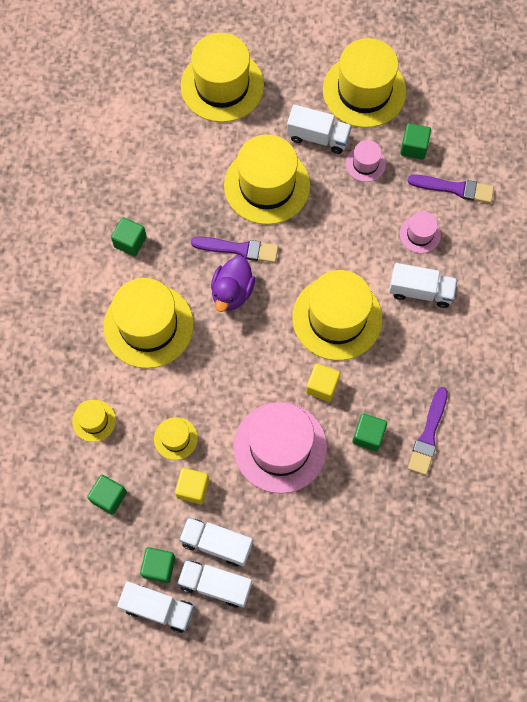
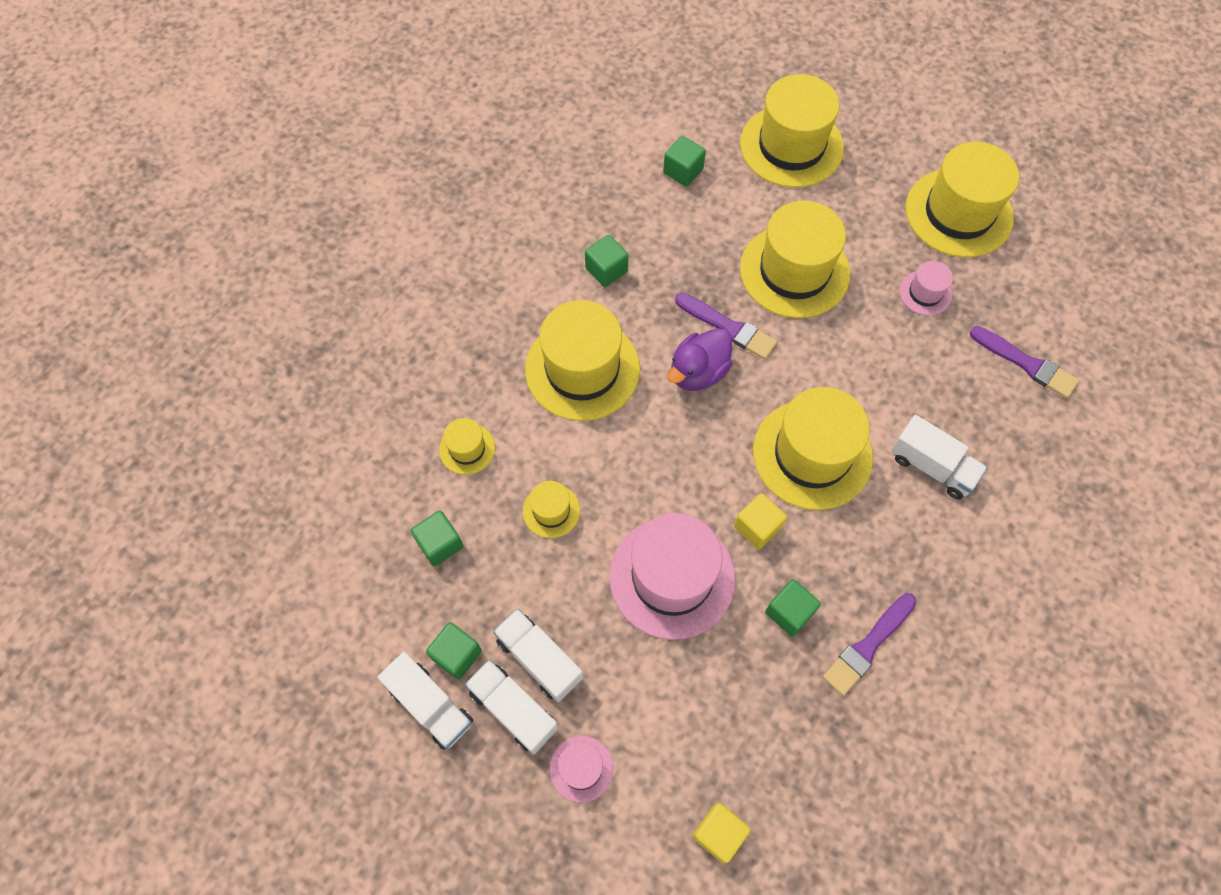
camera: 25 degrees right, 5 degrees down
(193, 488) = (543, 579): yellow cube -> yellow cube (719, 833)
(318, 137) = (880, 242): white truck -> none
(413, 147) = (993, 297): green cube -> green cube (683, 171)
(420, 234) = (959, 399): pink hat -> pink hat (581, 768)

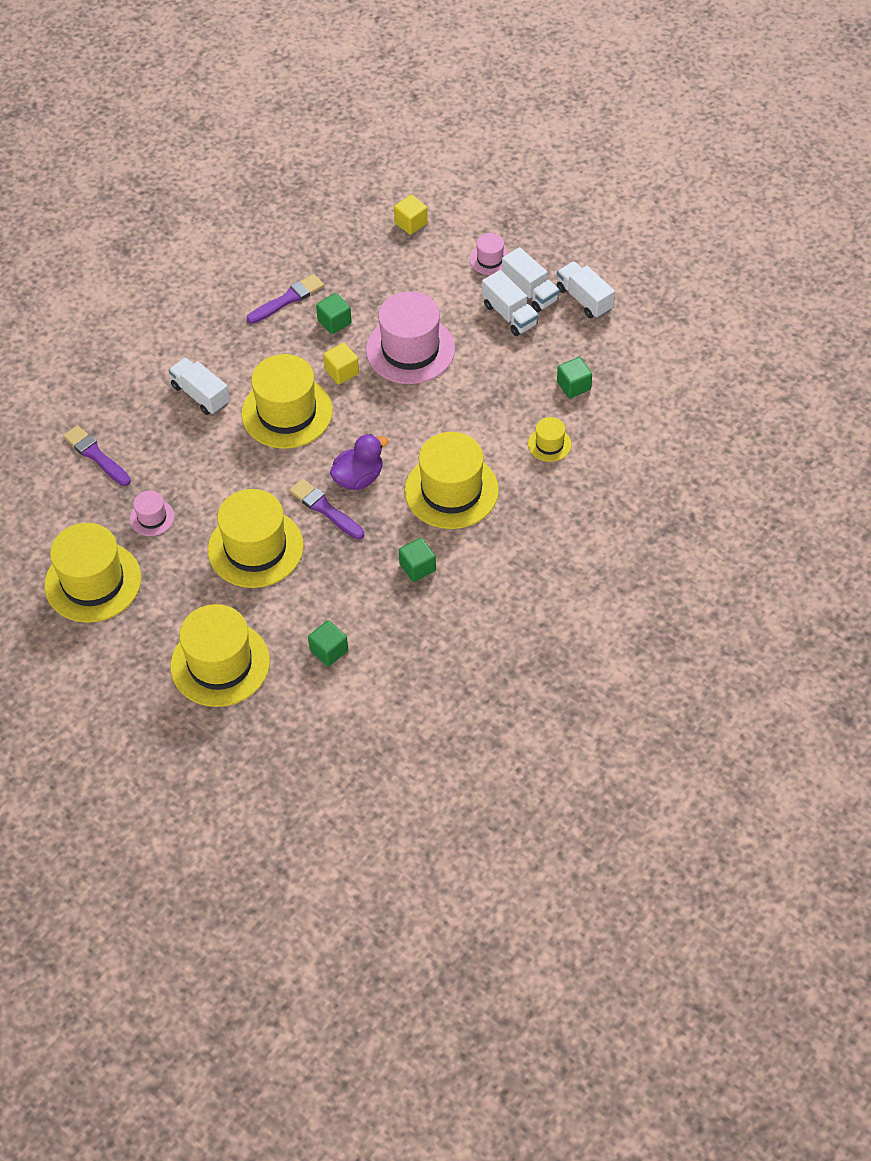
camera: 170 degrees left, 10 degrees down
(457, 654) = (565, 323): green cube -> none
(551, 511) = (490, 397): yellow hat -> none

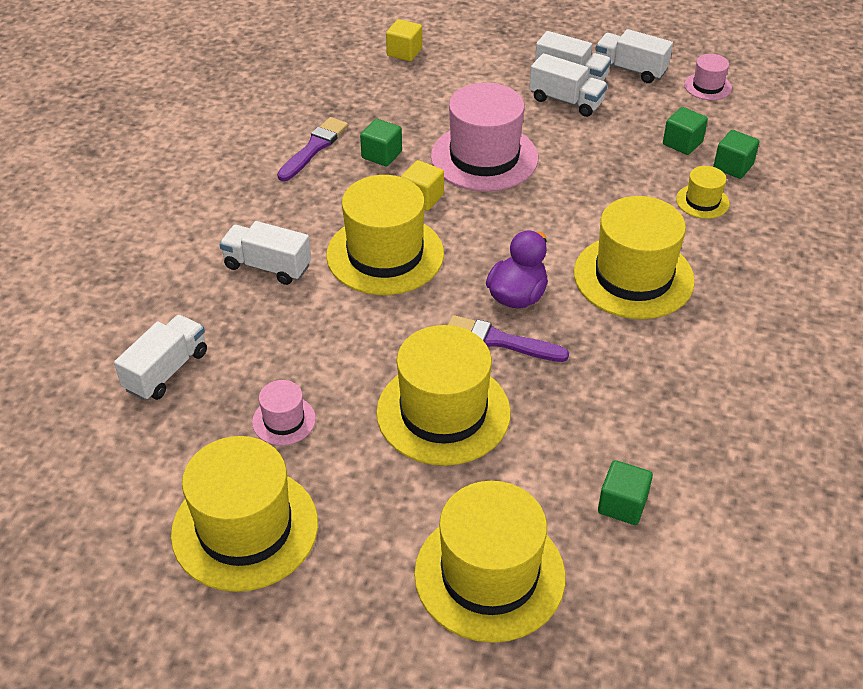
camera: 25 degrees left, 10 degrees down
(96, 455) = (166, 371): purple brush -> white truck
(417, 567) = (657, 369): green cube -> green cube (733, 167)
(490, 259) = (509, 62): pink hat -> pink hat (707, 86)

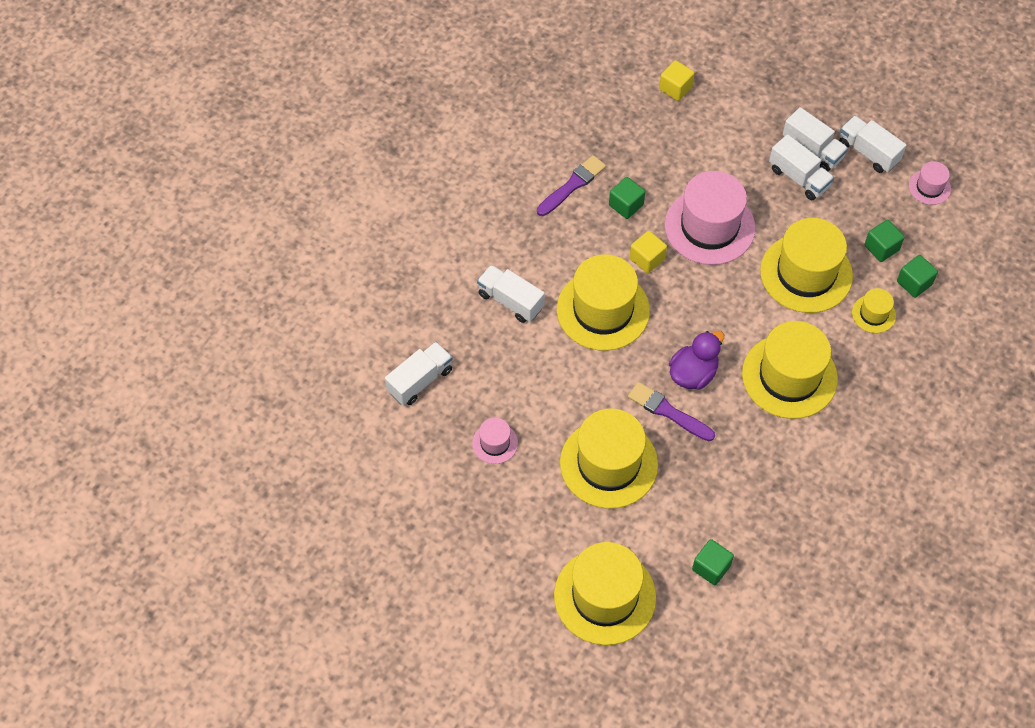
camera: 15 degrees right, 15 degrees up
(245, 528) = (452, 522): yellow hat -> yellow hat (806, 273)

